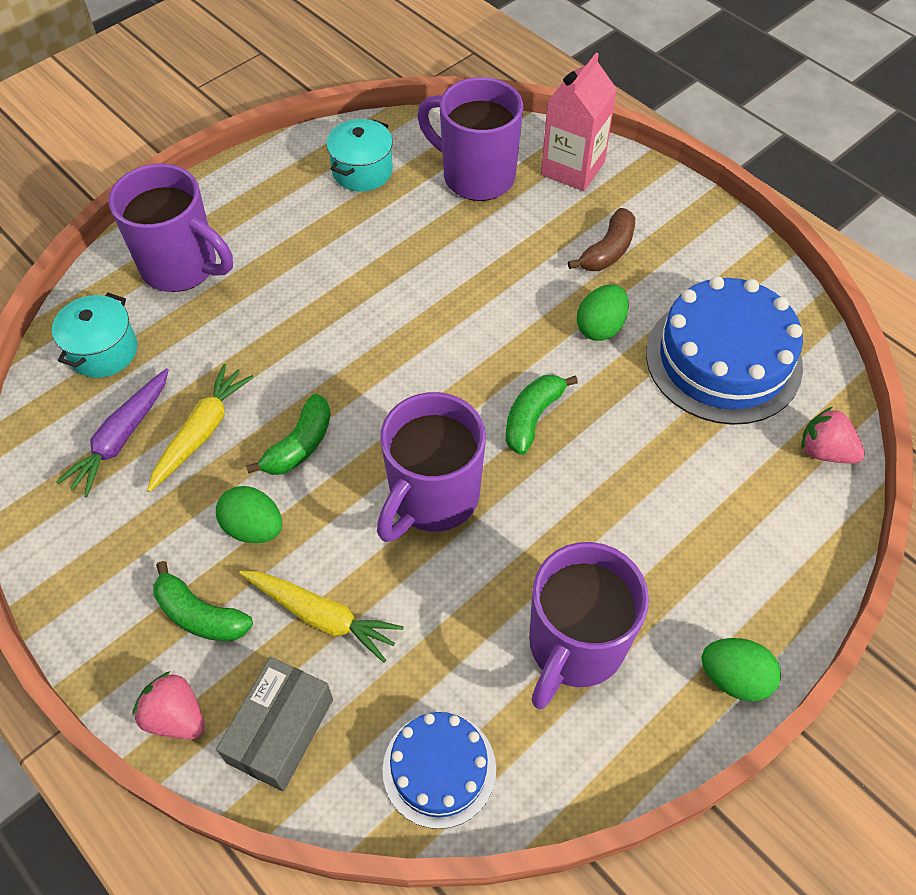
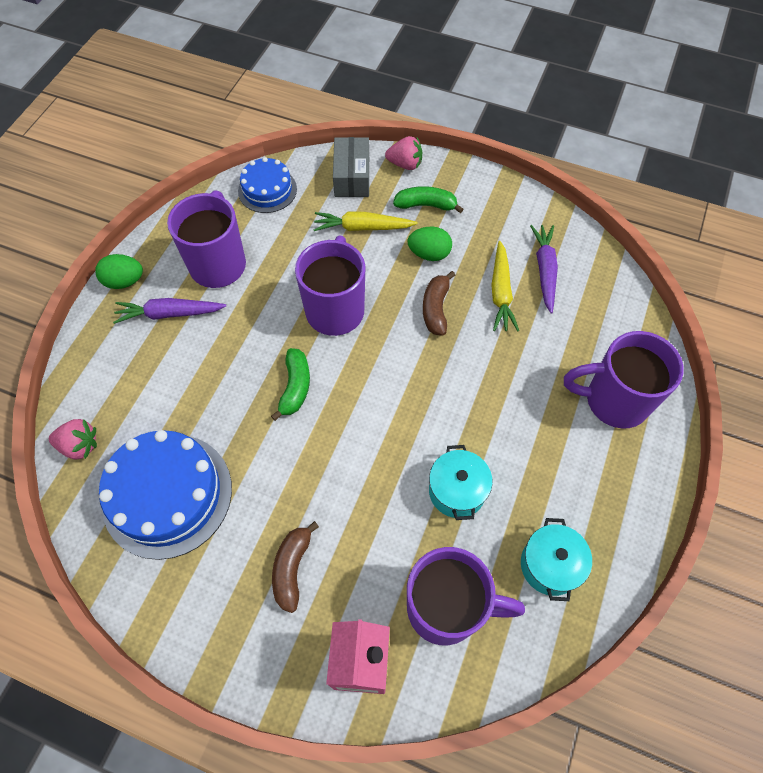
camera: 155 degrees right, 5 degrees up
(103, 351) = (606, 317): turquoise pot -> turquoise pot (457, 491)
(299, 445) = (436, 308): green banana -> brown banana
(600, 327) = (272, 484): green egg -> none
(673, 589) = (169, 314): none -> purple carrot

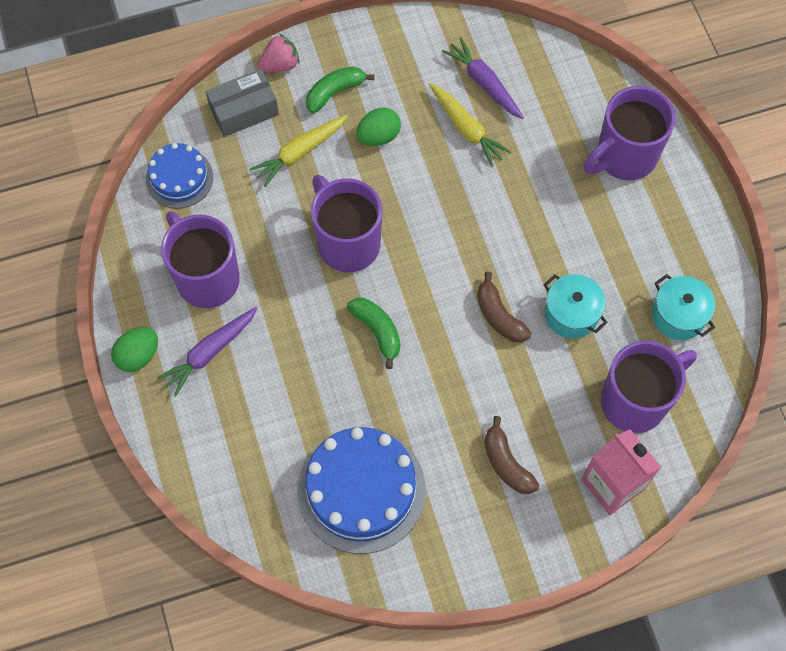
camera: 40 degrees left, 5 degrees up
(80, 445) = (251, 512): pink strawberry -> none
(352, 177) = (244, 111): grey box -> grey box turned 75 degrees counterclockwise
(436, 308) = (427, 181): brown banana -> brown banana (499, 316)

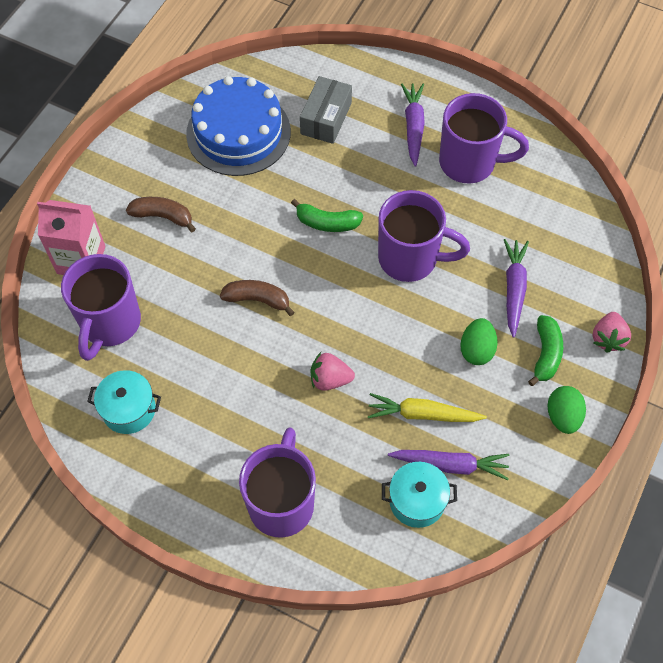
camera: 135 degrees right, 5 degrees down
(138, 356) = (451, 92): green egg -> green egg (563, 416)
(179, 178) = (565, 204): blue cake -> none
(244, 111) = (586, 283): grey box -> grey box (326, 118)
(300, 153) = (514, 289): yellow carrot -> purple carrot
(506, 208) = (330, 379): none -> pink strawberry
(571, 314) = (208, 344): turquoise pot -> turquoise pot (417, 501)

